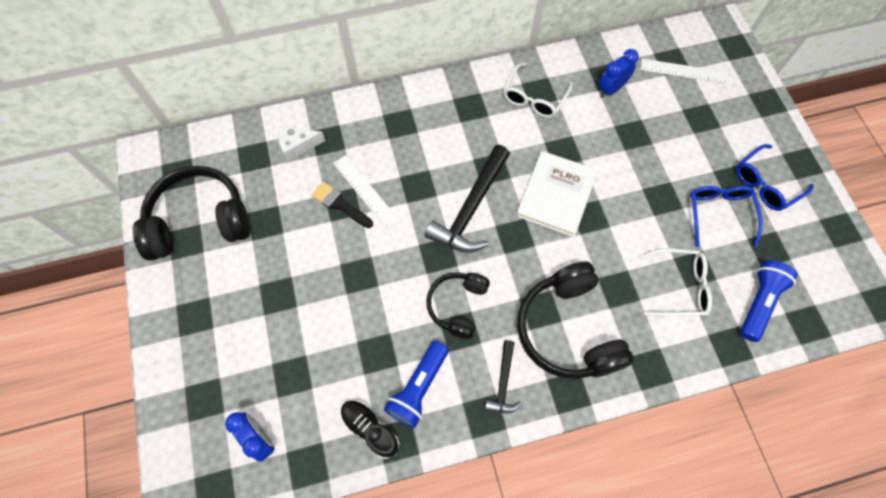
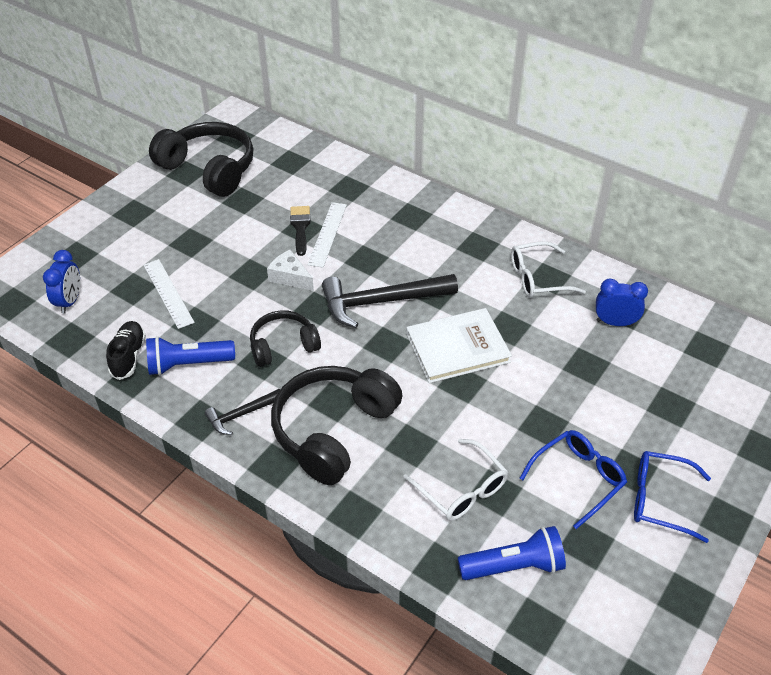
camera: 50 degrees right, 20 degrees down
(297, 145) = (325, 176): white cheese -> white cheese (290, 277)
(683, 71) = (707, 363): white ruler -> white ruler (168, 293)

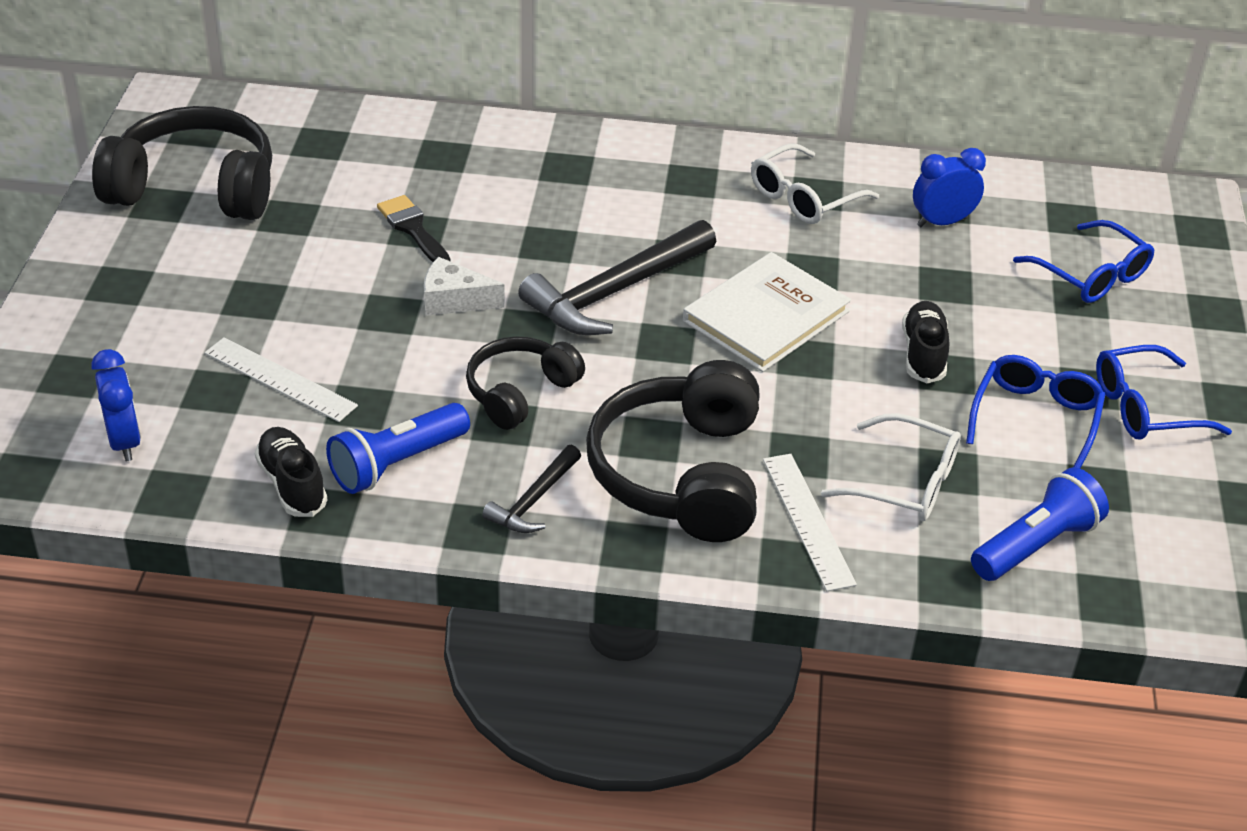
camera: 30 degrees left, 5 degrees down
(327, 234) = (462, 226): white ruler -> white ruler (808, 520)
(537, 407) = (923, 354): none -> black shoe
(690, 393) = (1091, 275): none -> blue glasses

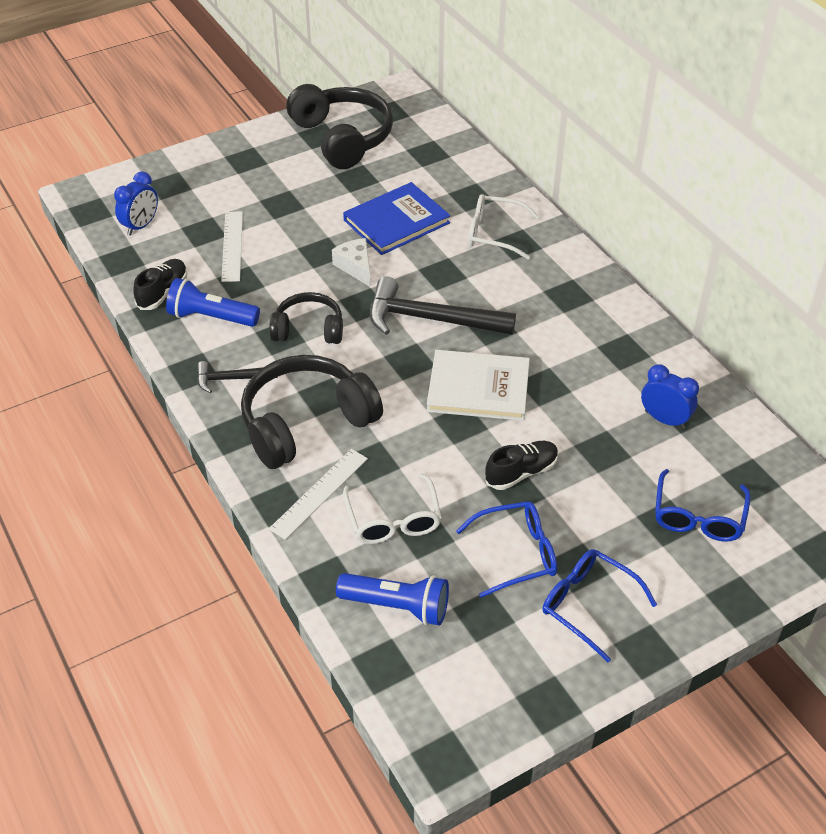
camera: 55 degrees right, 5 degrees up
(413, 229) = (396, 221): black brush -> blue book
(803, 198) = (610, 348): white glasses -> white glasses (494, 233)

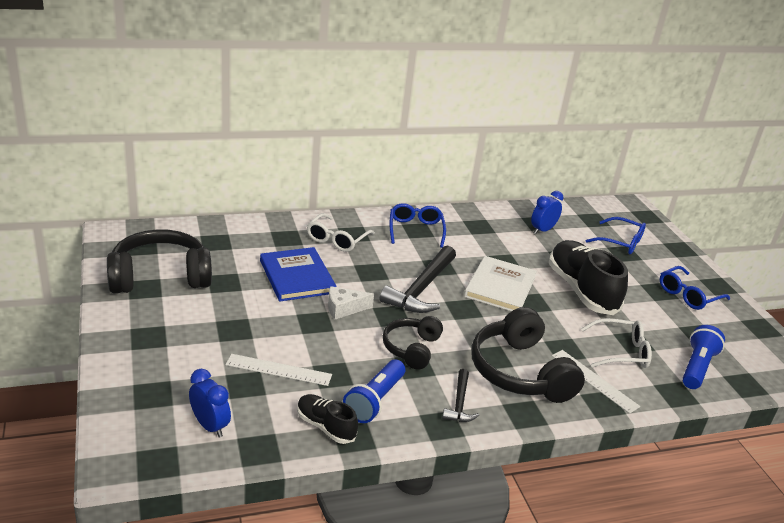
camera: 80 degrees left, 15 degrees down
(516, 553) = (650, 309): blue glasses -> blue glasses (415, 230)
(521, 472) = (581, 290): black shoe -> black shoe, size x1.94

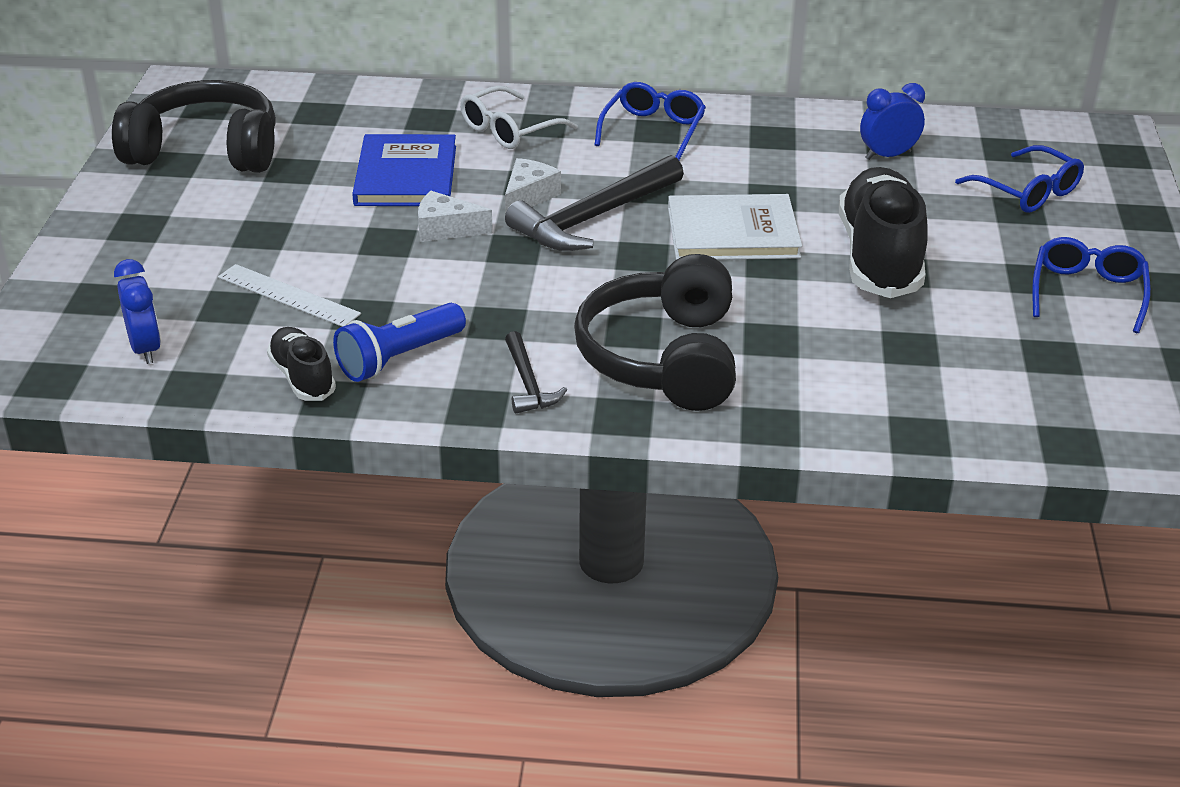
camera: 25 degrees right, 5 degrees up
(376, 280) = (528, 196): none -> white cheese
(411, 348) = (510, 299): black headphones -> none
(459, 403) = (528, 383): black hammer -> black hammer turned 45 degrees counterclockwise
(500, 287) = (733, 233): white book -> white book turned 45 degrees clockwise
(594, 380) = (783, 391): white ruler -> none
(621, 352) = (871, 358): white glasses -> none
(688, 295) = (1087, 292): blue glasses -> blue glasses turned 120 degrees clockwise
(697, 367) = (997, 403): blue flashlight -> none

